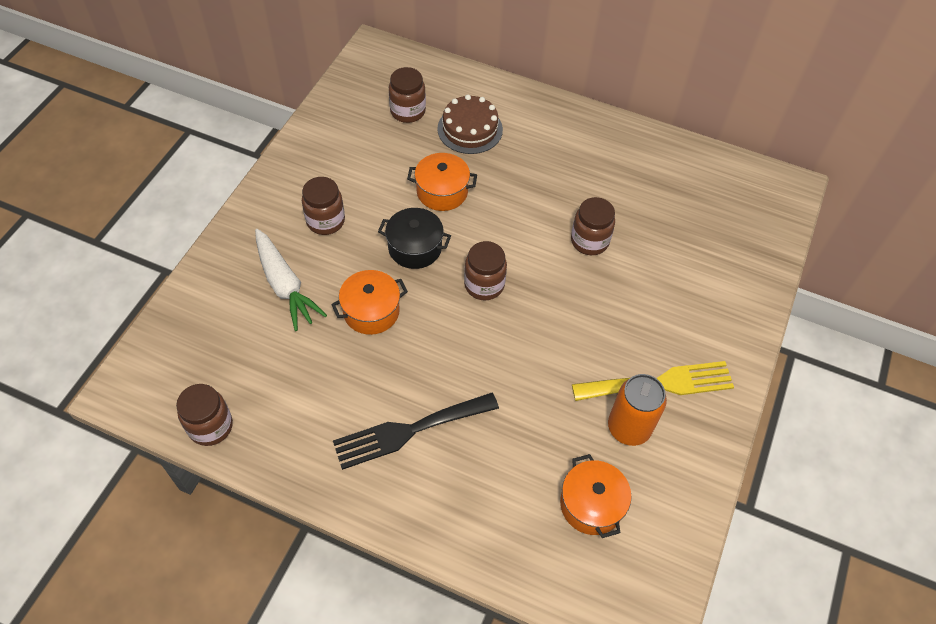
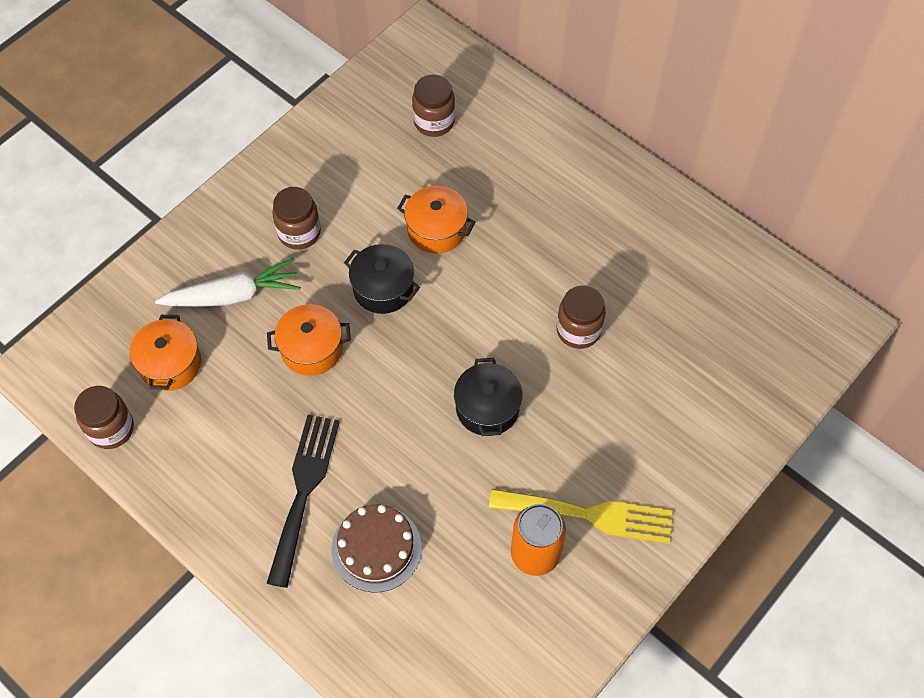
camera: 20 degrees right, 5 degrees up
(285, 285) = (233, 295): white carrot -> white carrot turned 90 degrees counterclockwise
(408, 431) = (304, 490): black fork -> black fork turned 105 degrees clockwise
(470, 129) = (496, 160): brown cake -> brown cake (376, 548)
(484, 285) = (442, 351): brown jar -> none
(540, 320) = (487, 408): none -> black pot
(591, 504) = (462, 623): orange pot -> orange pot (170, 364)

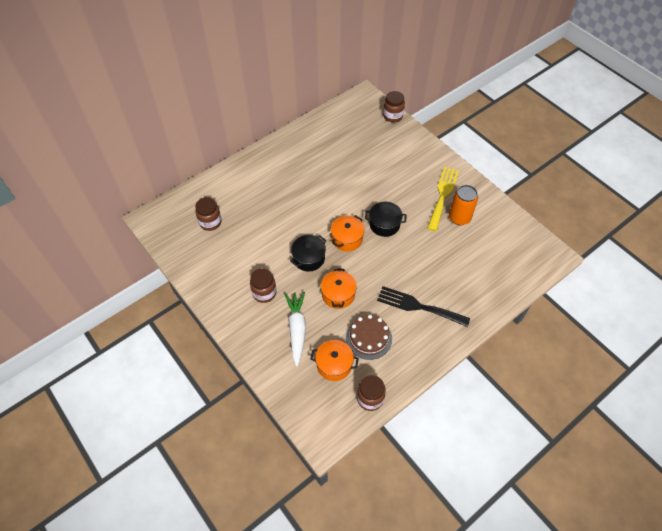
camera: 80 degrees left, 5 degrees down
(376, 548) = (451, 279): brown cake -> brown cake (368, 338)
(436, 229) = (279, 230): orange pot -> orange pot (347, 239)
(578, 330) = (349, 183): brown jar -> brown jar (393, 116)

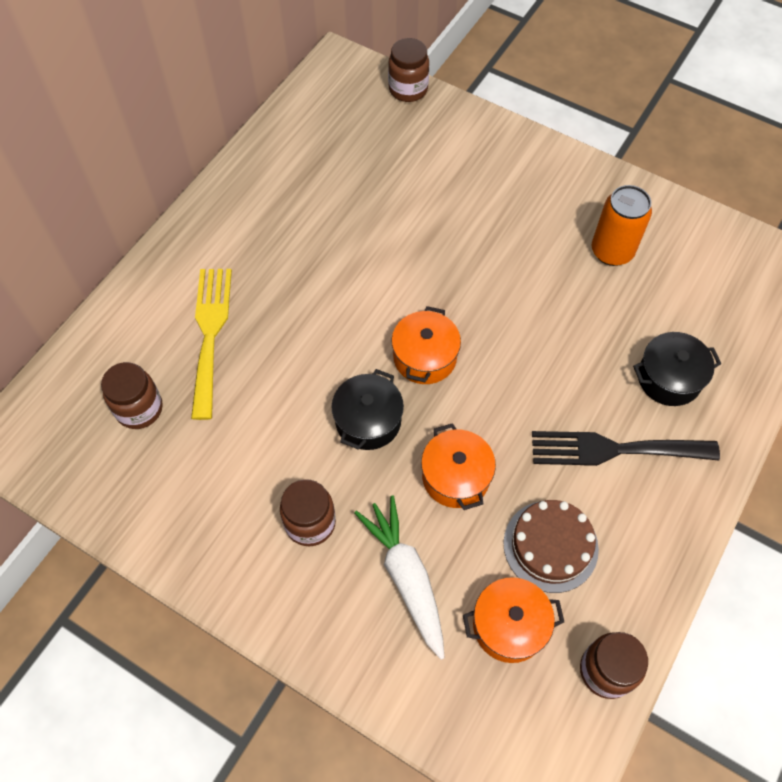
camera: 20 degrees left, 5 degrees up
(384, 224) = (483, 306): black pot -> black pot (669, 378)
(443, 195) = (564, 216): yellow fork -> yellow fork (210, 333)

